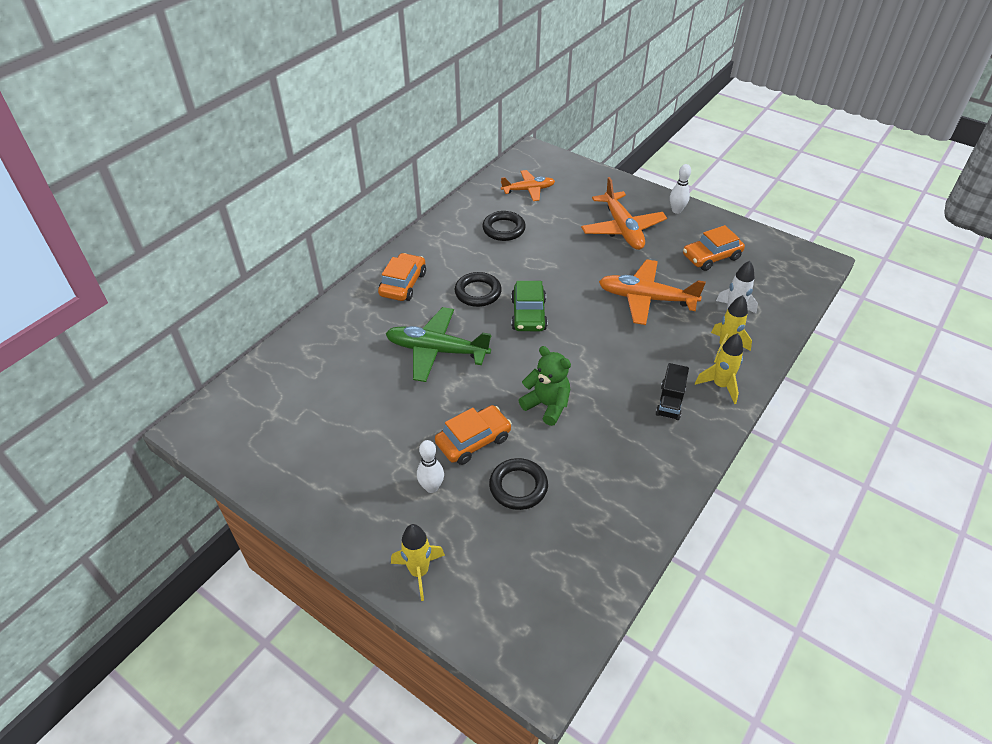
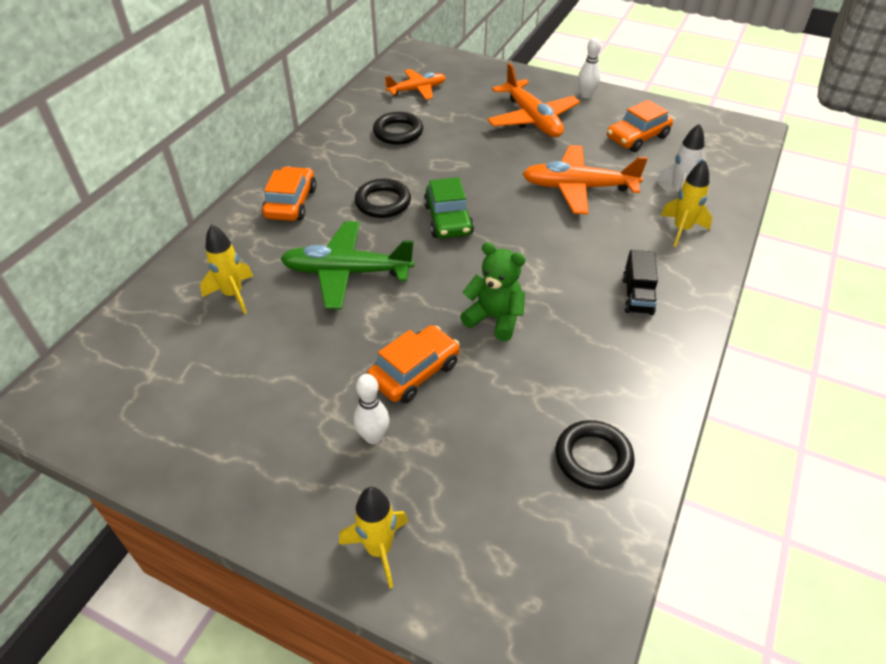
camera: 10 degrees left, 0 degrees up
(518, 487) = (483, 420): black ring -> black ring (593, 458)
(720, 386) = (688, 271): yellow rocket -> yellow rocket (233, 295)

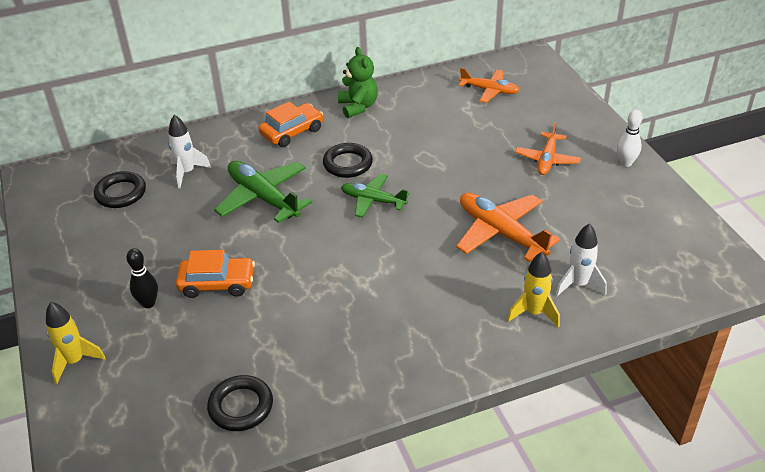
camera: 45 degrees right, 5 degrees down
(233, 295) = (187, 172): yellow rocket -> white rocket
(373, 437) = (148, 303): white bowling pin -> black bowling pin
(398, 132) = (429, 117): black ring -> black ring (121, 193)
(448, 219) = (373, 200): green car -> green plane
(494, 318) = (307, 284): green teddy bear -> green teddy bear (358, 106)
(532, 119) = (547, 160): orange plane -> orange plane, size x0.64
(637, 137) = (615, 221): orange car -> none
(637, 296) = (423, 334): black truck -> none

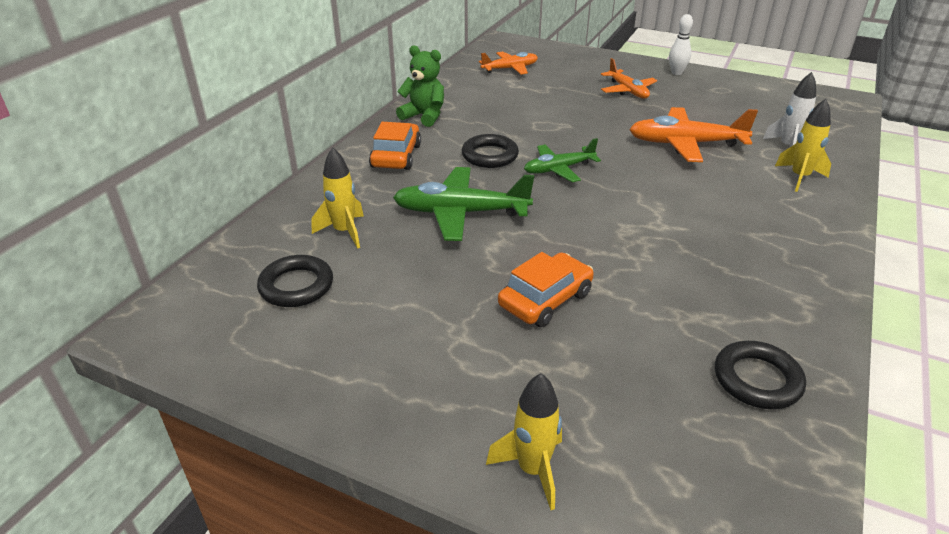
camera: 45 degrees left, 5 degrees down
(148, 303) = (510, 359): black bowling pin -> none
(187, 172) = (344, 232): white rocket -> yellow rocket

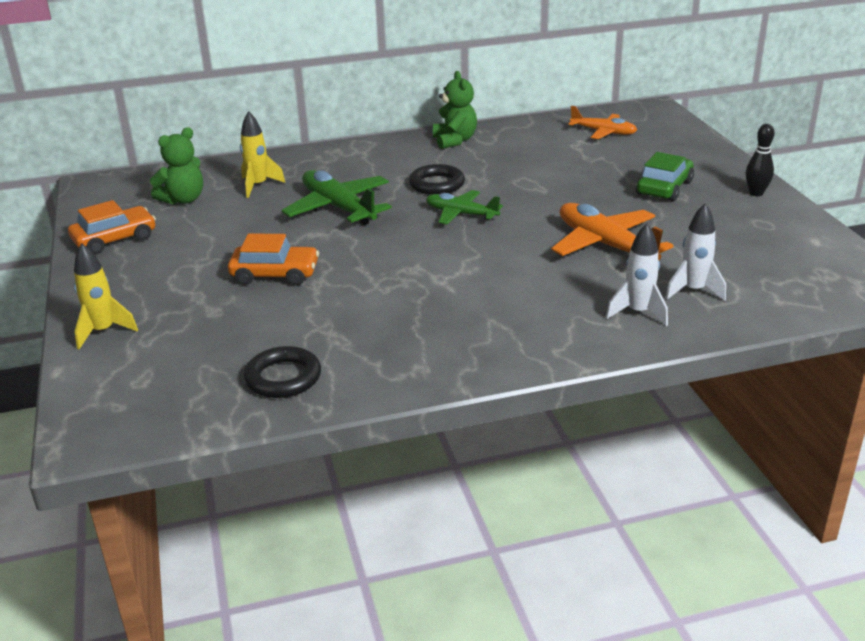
camera: 50 degrees right, 5 degrees down
(296, 286) = (183, 199): black ring -> green teddy bear
(396, 156) = (379, 158): orange car -> orange car (115, 239)
(628, 91) = (664, 188): orange plane -> green car
(676, 73) = (756, 193): white bowling pin -> black bowling pin
(799, 178) = (638, 313): yellow rocket -> white rocket

